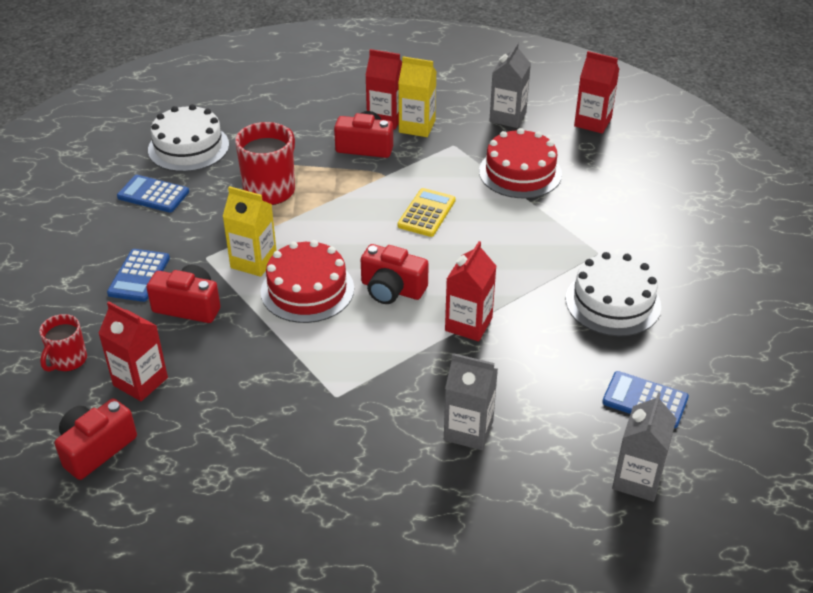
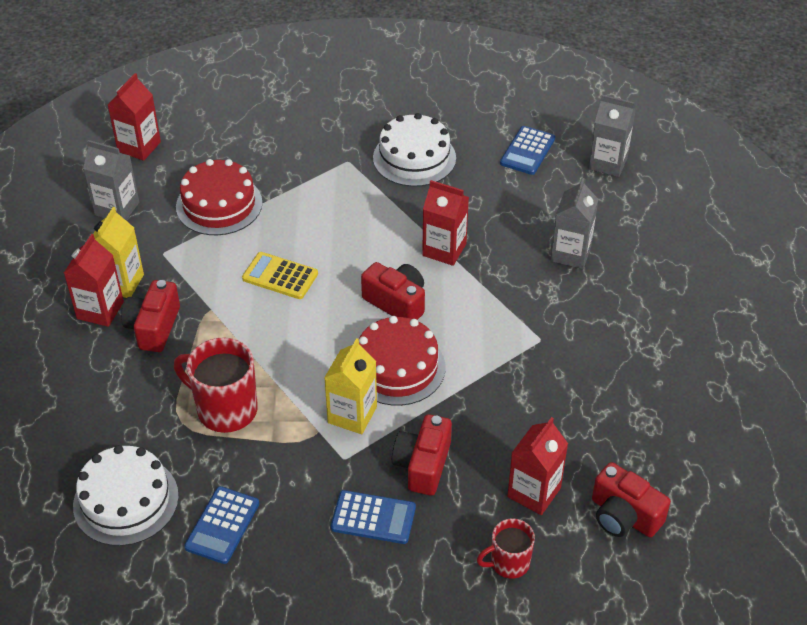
camera: 90 degrees left, 5 degrees up
(68, 360) = (508, 563): red mug -> red mug turned 135 degrees clockwise
(392, 289) = (396, 302): red camera -> red camera turned 75 degrees counterclockwise

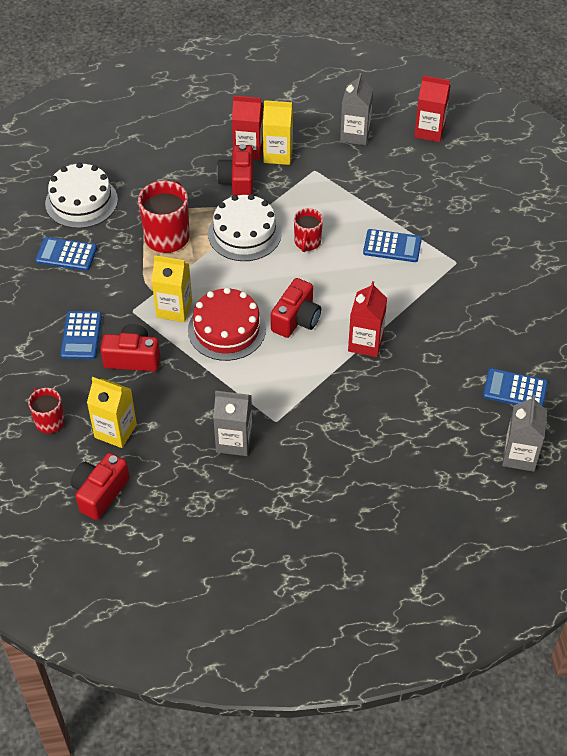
camera: 80 degrees right, 5 degrees up
(153, 327) = (238, 182): red camera -> red camera turned 90 degrees counterclockwise
(219, 204) = (377, 191): red cake -> none
(280, 276) = (307, 242): yellow calculator -> red mug
(309, 206) = (392, 246): none -> blue calculator
(414, 158) = (476, 307): white cake -> white cake (244, 233)
(534, 492) = (115, 431): red carton -> yellow carton
(570, 253) = (385, 435): grey carton -> grey carton (234, 441)

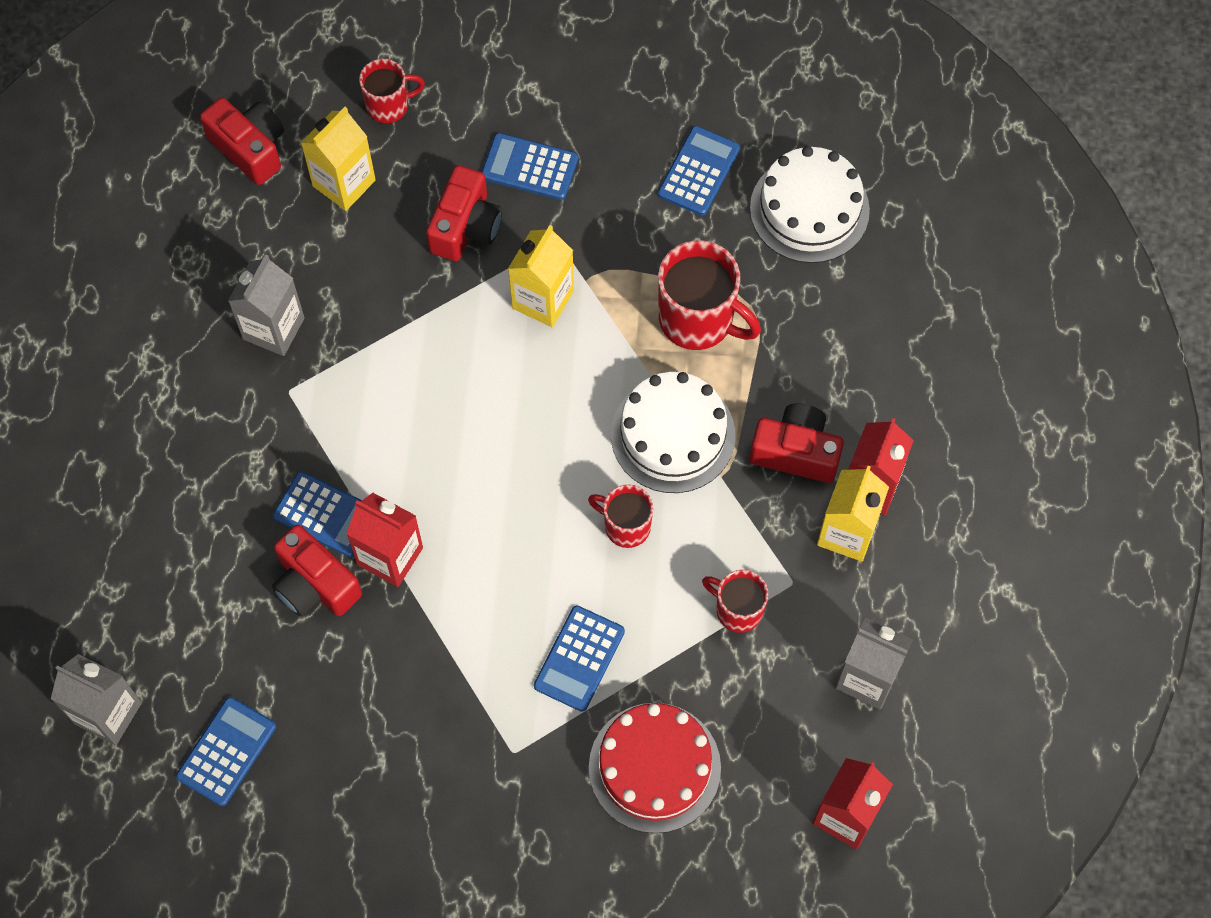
camera: 105 degrees right, 15 degrees up
(226, 329) = (480, 363): red cake -> red cake (654, 767)
(296, 319) = (469, 467): red camera -> red camera (315, 584)
(338, 189) = (737, 610): none -> red mug
(351, 380) = (326, 515): none -> blue calculator

